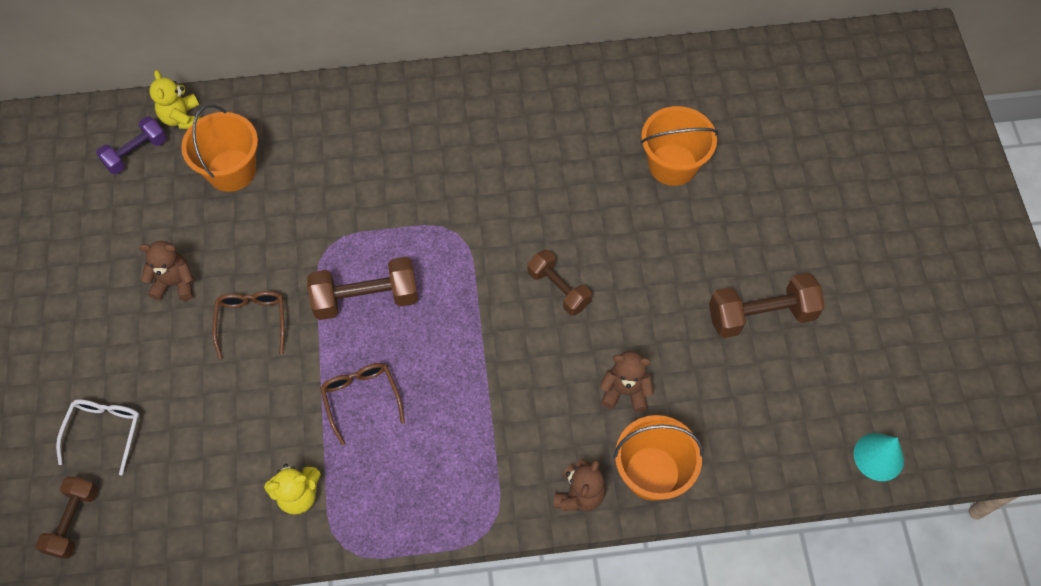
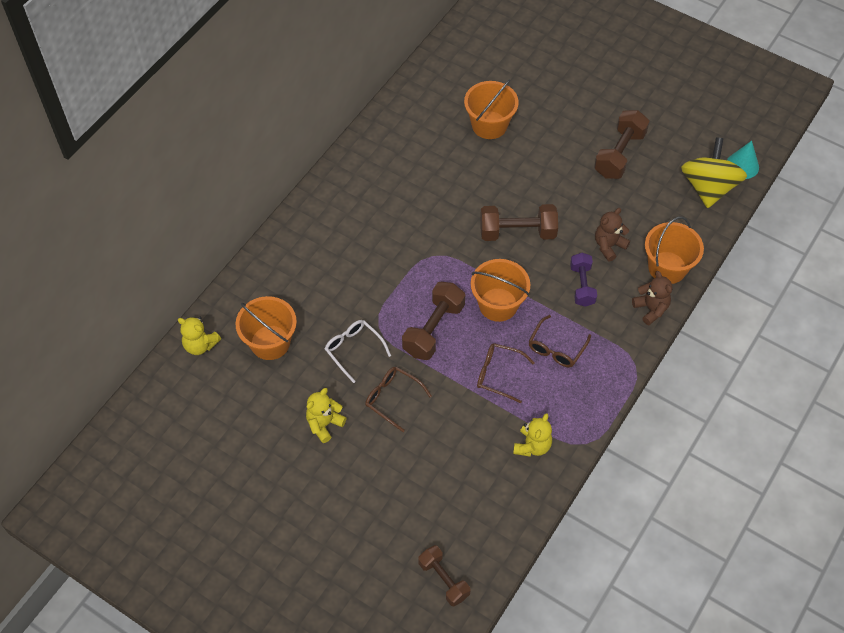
camera: 50 degrees left, 5 degrees down
(104, 431) = (395, 526): white glasses -> white glasses (353, 350)
(136, 153) = (201, 387): purple dumbbell -> purple dumbbell (582, 285)
(175, 283) = (324, 424): brown teddy bear -> yellow teddy bear
(442, 432) = (556, 348): none -> brown glasses
(449, 336) = (498, 304): none -> orange bucket
(558, 289) = (517, 232): brown dumbbell -> brown dumbbell, size x1.50
(808, 441) = (708, 187): none -> yellow spinning top

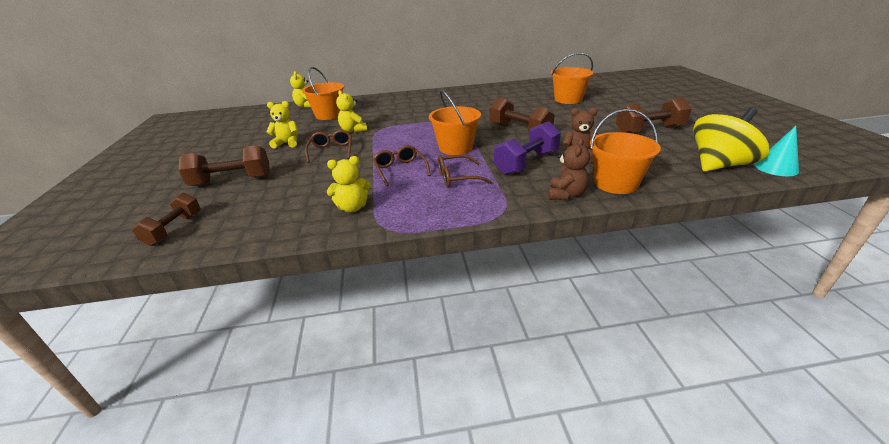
camera: 50 degrees right, 25 degrees down
(353, 350) = (353, 130): white glasses -> yellow teddy bear
(433, 329) = (402, 140): brown dumbbell -> brown dumbbell (232, 181)
(582, 285) = (526, 163): purple dumbbell -> purple dumbbell, size x1.50

